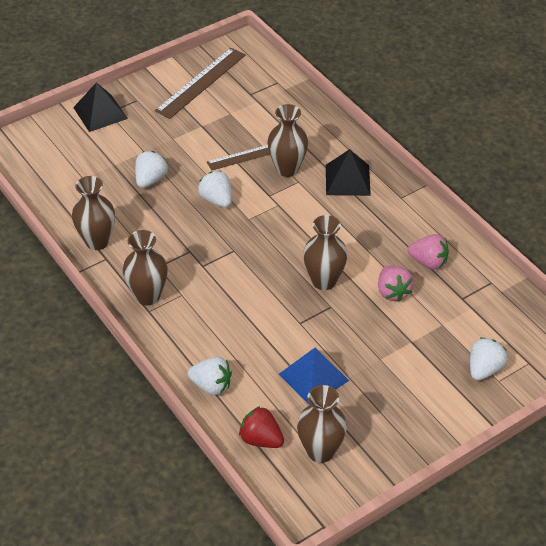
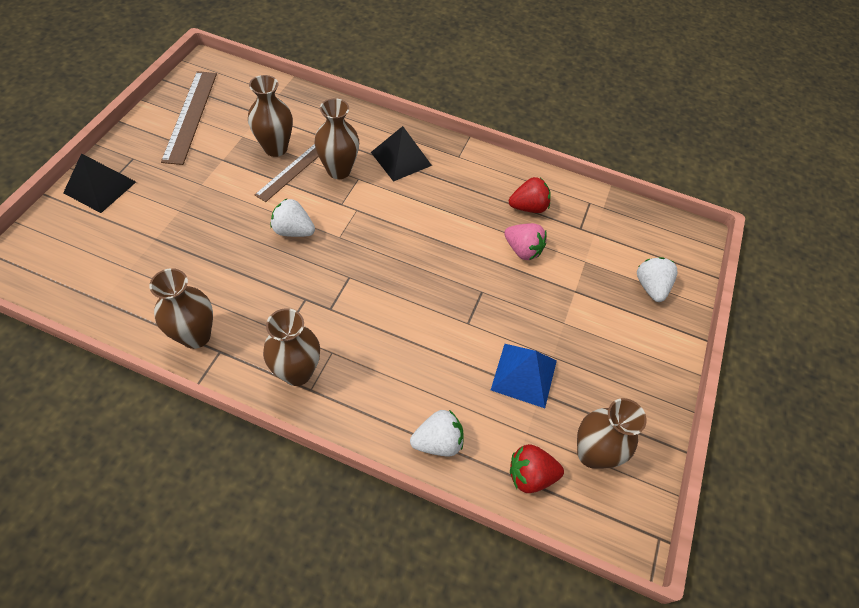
camera: 40 degrees left, 10 degrees up
(150, 180) = (208, 238): white strawberry -> none
(324, 281) = (456, 268): brown vase -> brown vase (275, 148)
(428, 262) = (528, 207): pink strawberry -> red strawberry

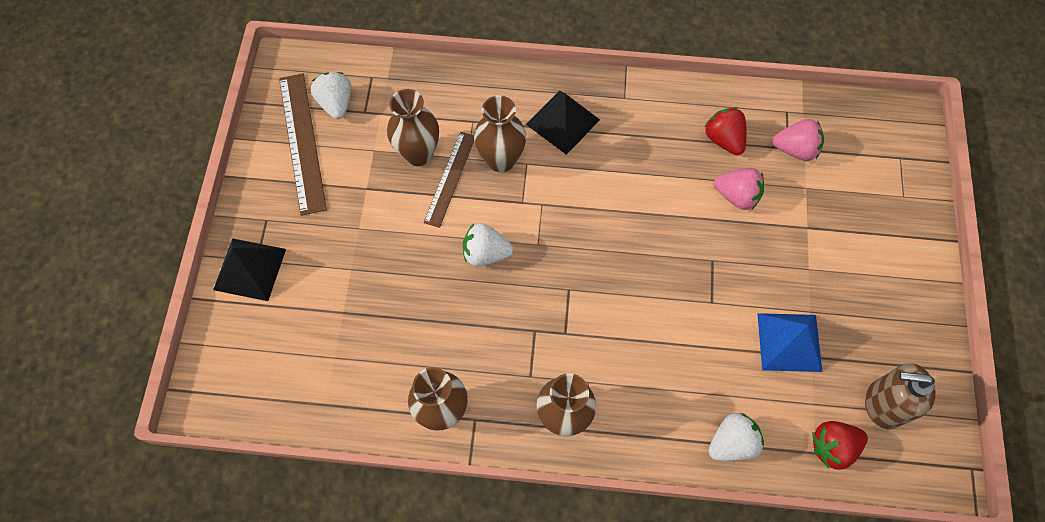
camera: 10 degrees left, 10 degrees up
(528, 207) = (723, 139): red strawberry -> red strawberry turned 90 degrees counterclockwise
(586, 231) = (795, 149): none -> pink strawberry
(592, 453) = (883, 404): brown vase -> brown soap dispenser
(650, 287) = (883, 196): white strawberry -> white strawberry (336, 103)

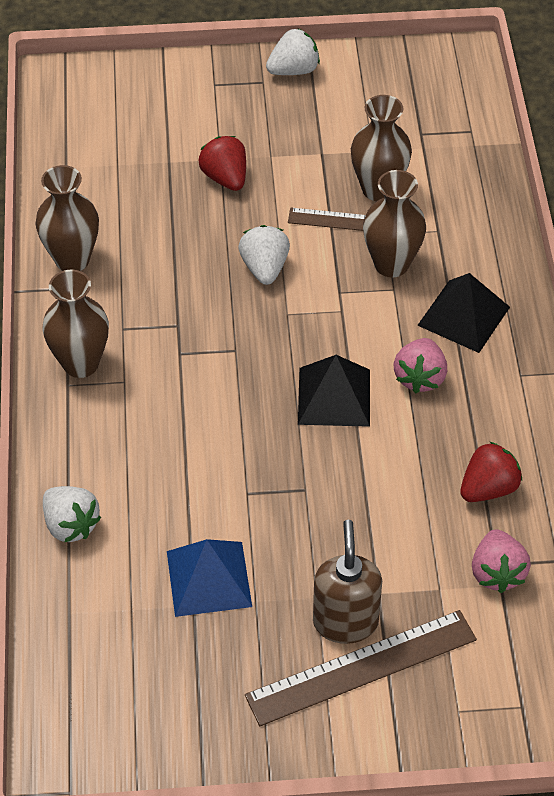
camera: 80 degrees right, 15 degrees down
(250, 269) = (203, 81): black pyramid -> black pyramid (334, 397)
(302, 142) = (365, 90): brown ruler -> brown ruler (361, 667)
(336, 103) = (424, 108): white strawberry -> white strawberry (293, 70)
(736, 196) = (405, 509): pink strawberry -> pink strawberry (420, 377)
(832, 447) = (78, 631): red strawberry -> red strawberry (225, 178)
(883, 404) = (141, 687): brown soap dispenser -> brown soap dispenser (345, 622)

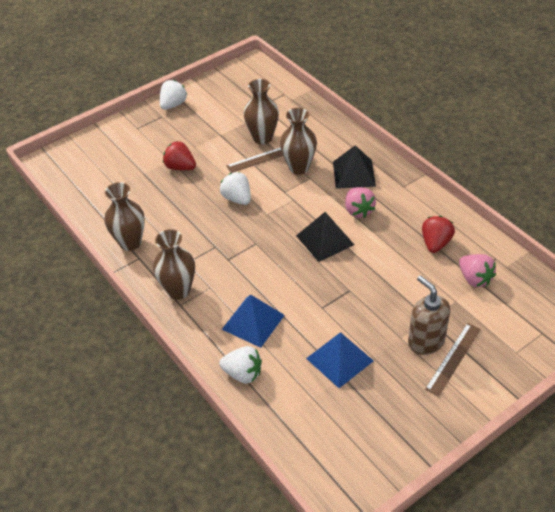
camera: 30 degrees left, 5 degrees down
(140, 462) = (253, 322): none -> blue pyramid
(361, 667) = (453, 358): brown ruler -> brown ruler, size x0.66

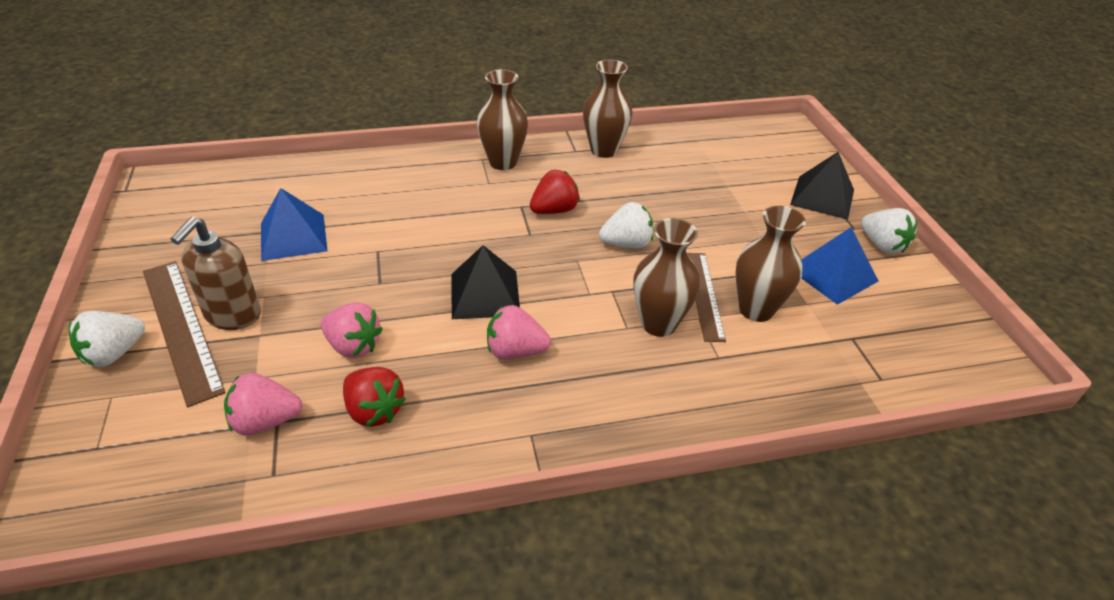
camera: 110 degrees right, 5 degrees down
(180, 167) = (723, 215): red strawberry -> red strawberry (554, 210)
(243, 374) = (352, 171): white strawberry -> white strawberry (114, 354)
(253, 322) = (410, 195): blue pyramid -> blue pyramid (832, 274)
(354, 173) = (605, 382): black pyramid -> black pyramid (822, 197)
(404, 274) = (353, 346): none -> pink strawberry
(426, 341) = (232, 315): brown soap dispenser -> brown soap dispenser turned 120 degrees clockwise
(453, 358) = (181, 328): brown ruler -> brown ruler, size x1.52

